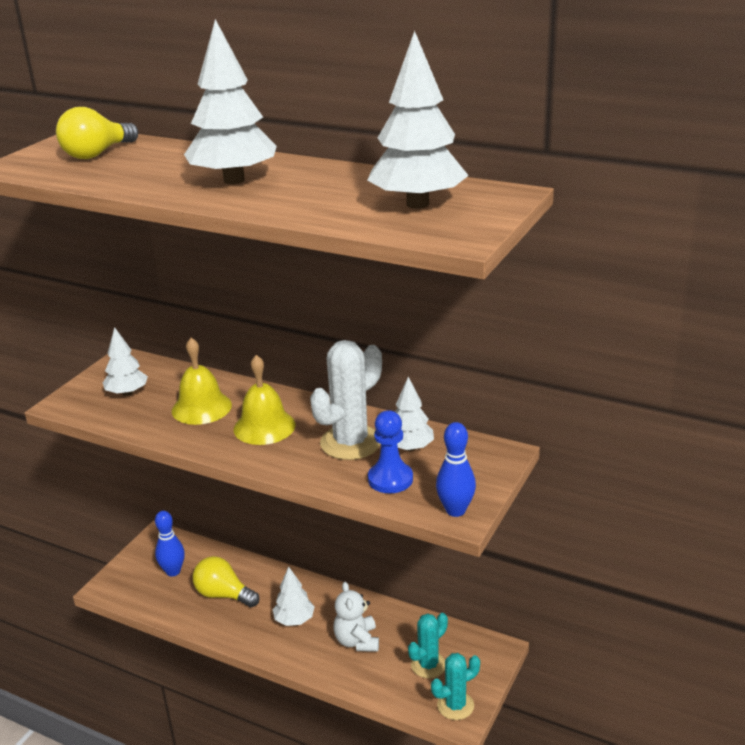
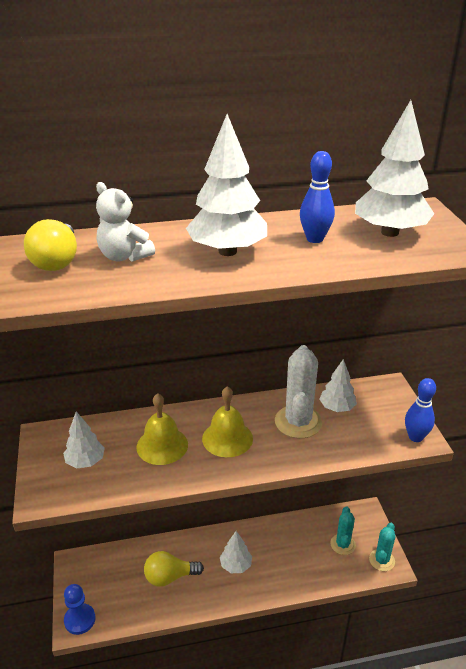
camera: 40 degrees left, 5 degrees up
(173, 571) = (114, 582): blue bowling pin -> blue bowling pin (315, 239)
(357, 641) = (288, 555): white teddy bear -> white teddy bear (124, 256)
(390, 479) = (354, 435): blue pawn -> blue pawn (80, 620)

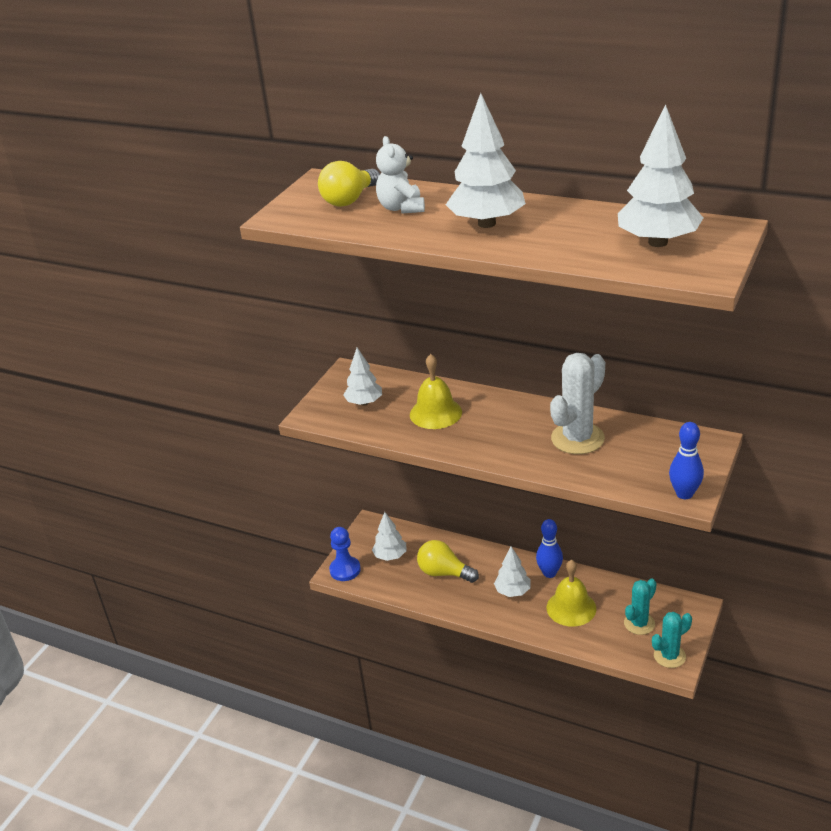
camera: 40 degrees right, 0 degrees up
(227, 438) = (497, 428): yellow bell -> yellow bell (571, 608)
(315, 239) = (577, 231): blue bowling pin -> blue bowling pin (549, 573)
(337, 408) = (630, 440): white tree -> white tree (390, 556)

